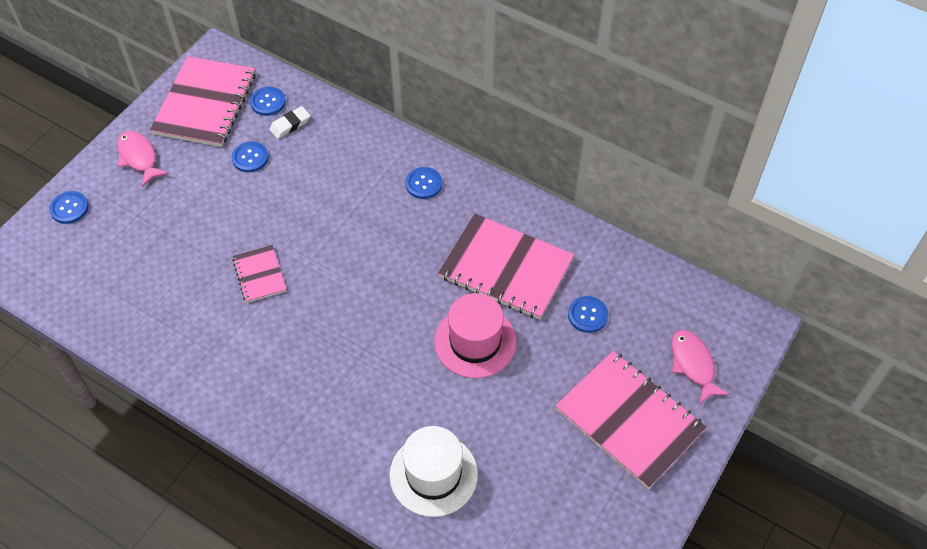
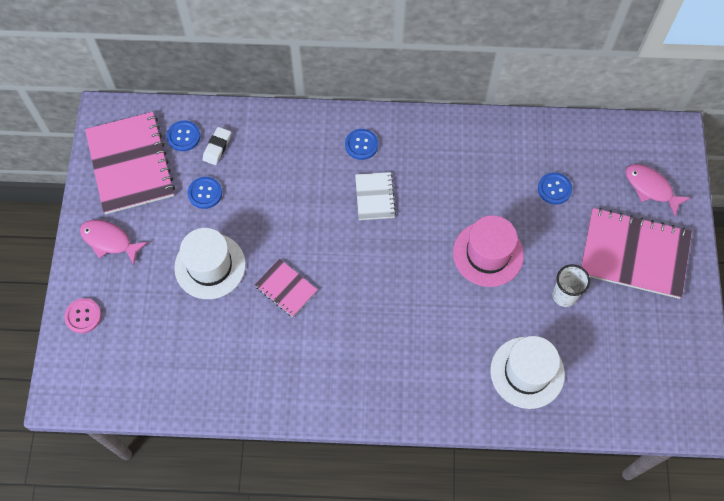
camera: 30 degrees left, 10 degrees up
(69, 208) = (83, 316): blue button -> pink button
(207, 221) = (210, 266): none -> white hat
(402, 235) = (375, 197): none -> white notebook
(506, 268) = (471, 183): pink notebook -> none
(525, 421) = (564, 295): none -> white cup

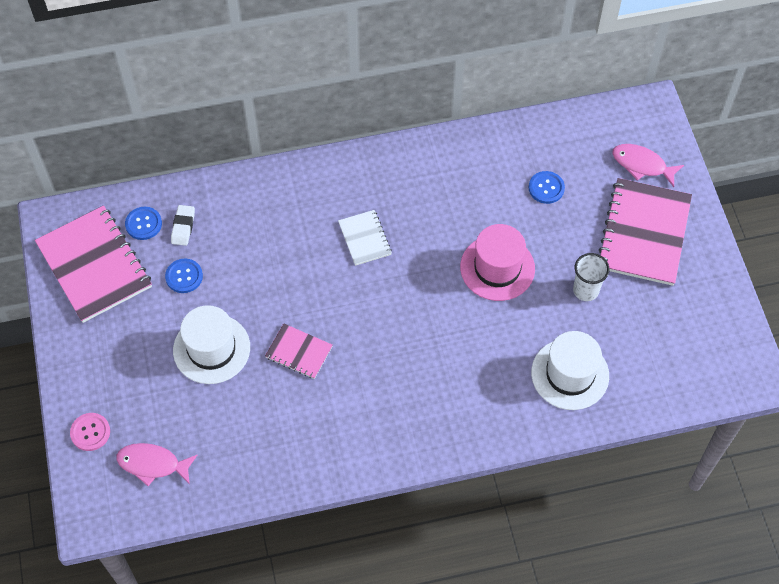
camera: 15 degrees left, 5 degrees down
(109, 241) = (95, 349): pink fish -> pink fish (152, 464)
(361, 145) = (335, 189): blue button -> none
(634, 254) = (644, 233): pink notebook -> pink notebook turned 75 degrees counterclockwise

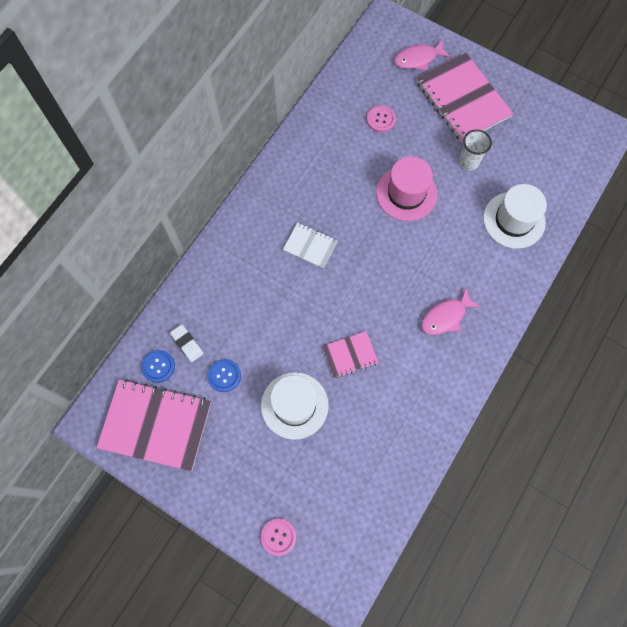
camera: 45 degrees left, 10 degrees up
(152, 464) = (341, 516): pink fish -> pink fish (446, 317)
(546, 188) = (381, 119): blue button -> pink button

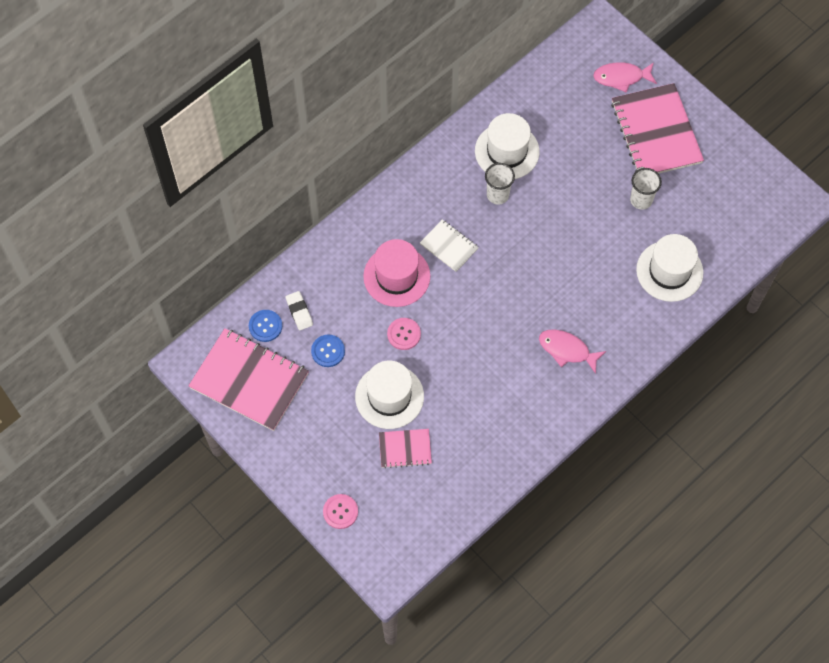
camera: 15 degrees right, 5 degrees down
(337, 147) = (507, 151): none -> white hat
(341, 188) = (497, 195): none -> white cup
(350, 355) = (458, 363): pink notebook -> pink notebook (405, 449)
(381, 119) = (561, 133): pink button -> pink button (404, 334)
(406, 193) = (565, 217): pink hat -> pink hat (396, 276)
(446, 317) = (567, 350): pink fish -> pink fish turned 45 degrees clockwise

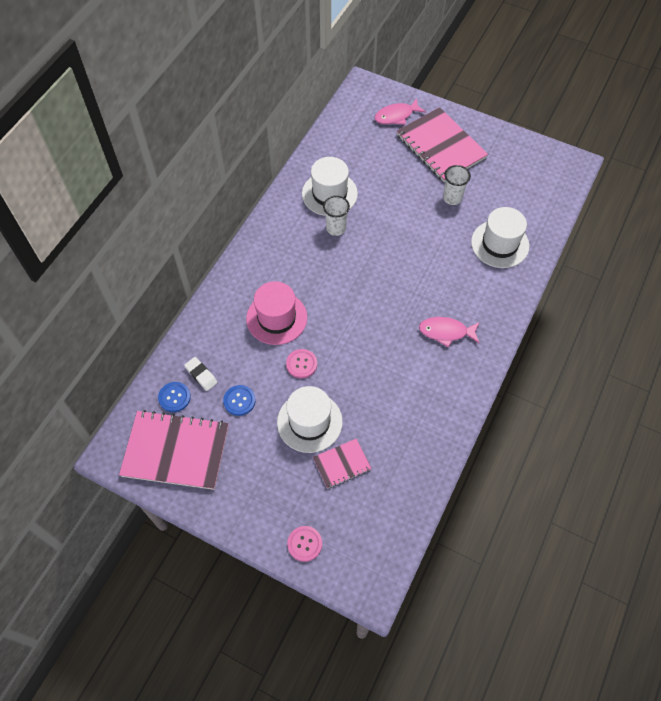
camera: 20 degrees left, 5 degrees down
(449, 246) = (312, 280): white notebook -> none

